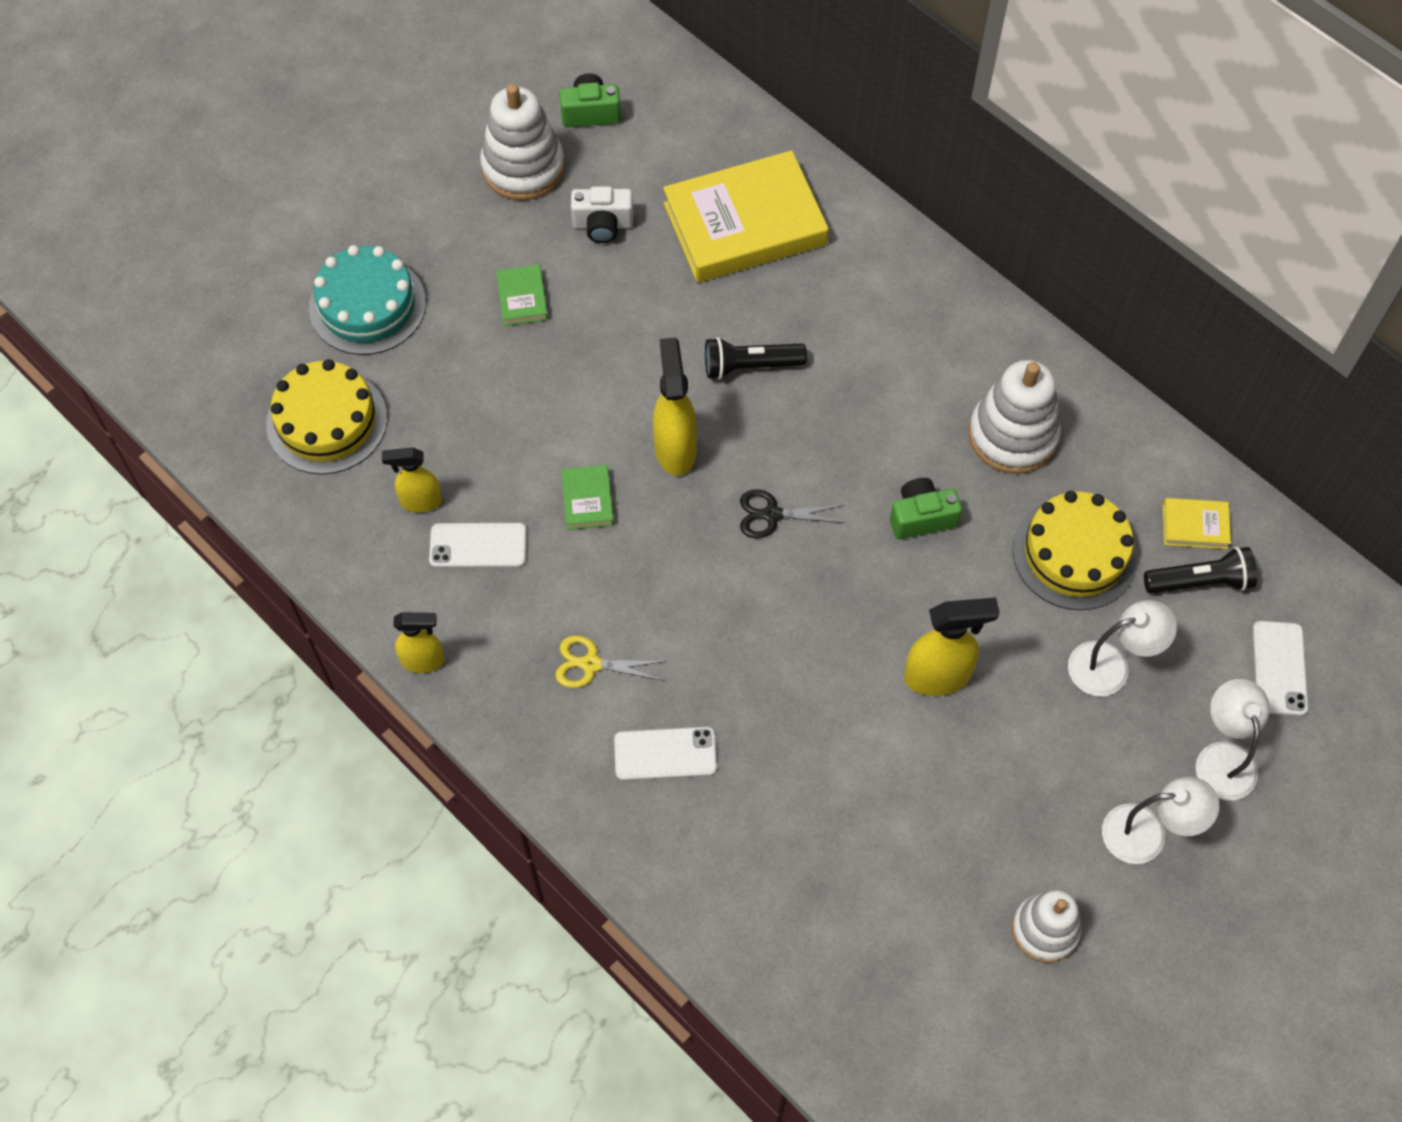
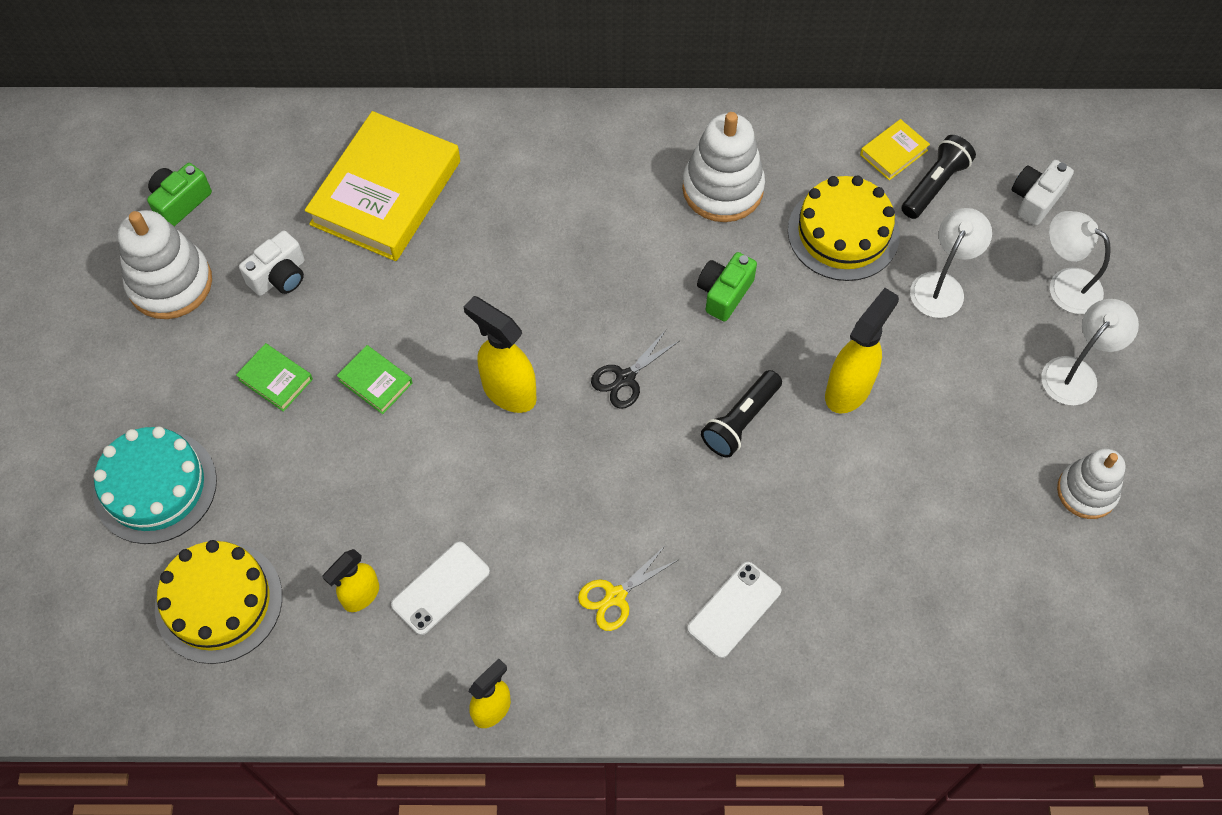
camera: 45 degrees left, 0 degrees up
(587, 500) = (485, 483): green book -> green book (375, 382)
(750, 366) = (498, 288): black flashlight -> black flashlight (740, 421)
(1279, 668) = (1035, 199): white phone -> white camera

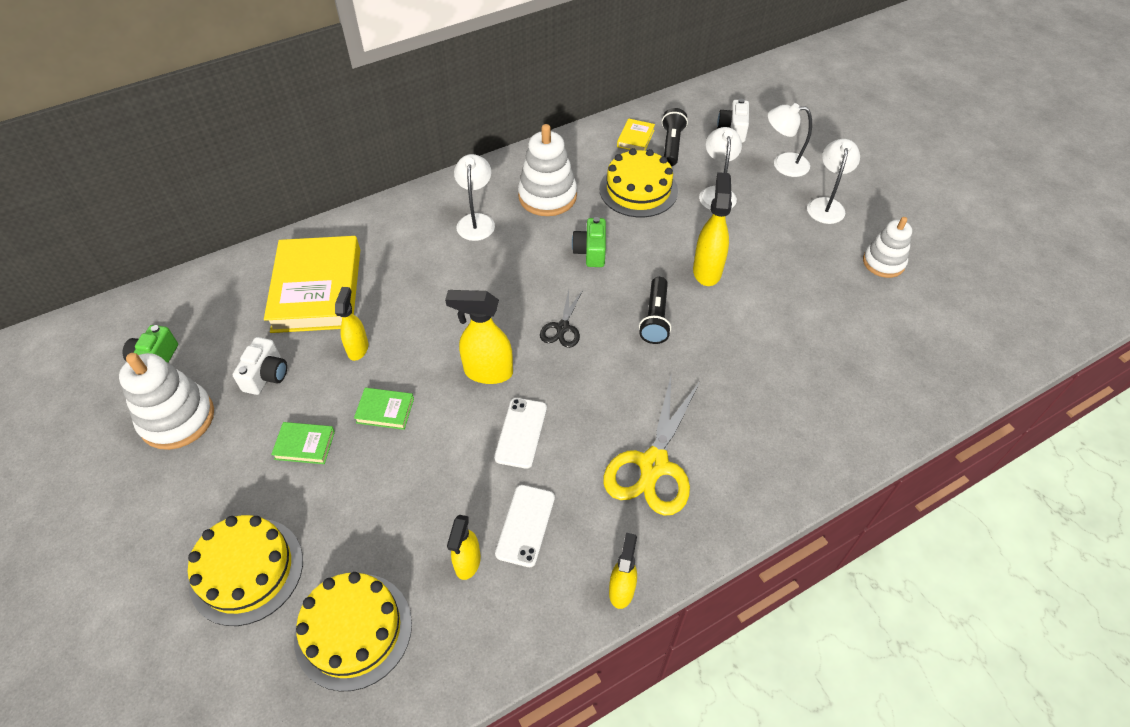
camera: 30 degrees left, 10 degrees down
(155, 487) = (246, 570): turquoise cake -> yellow cake
(389, 291) = (358, 348): none -> yellow spray bottle
(615, 184) = (476, 221): none -> white lamp
(615, 596) = (653, 465): yellow scissors -> yellow scissors, size x1.89
(734, 610) = (737, 432): white phone -> white phone (521, 433)

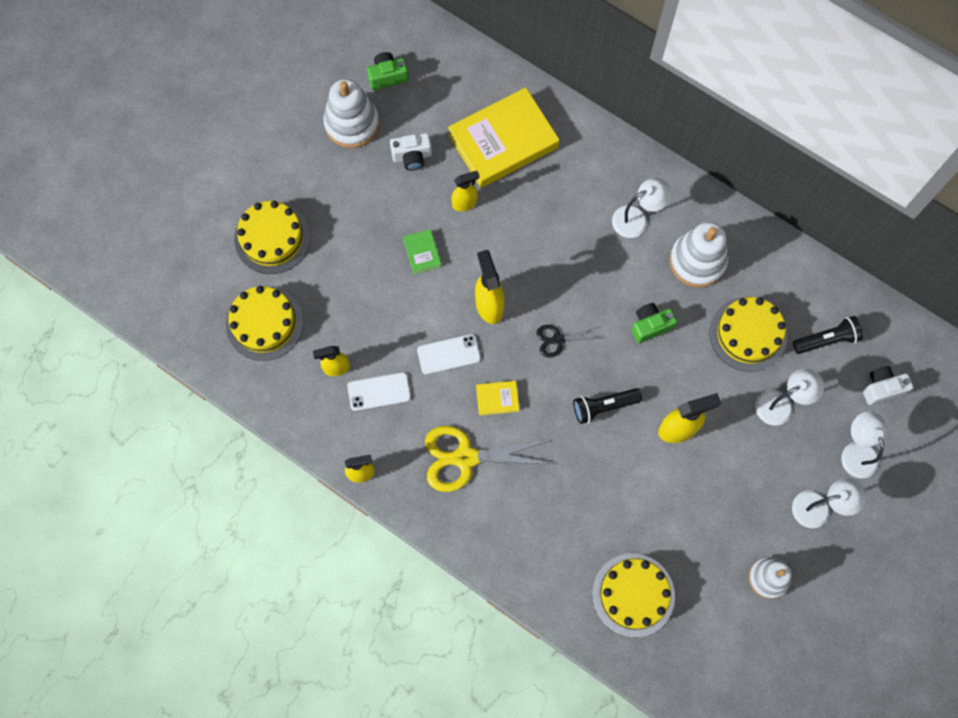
camera: 65 degrees right, 20 degrees up
(305, 445) = (371, 217): green book -> none
(635, 138) = (818, 303): yellow book -> yellow book (497, 398)
(870, 371) = (633, 595): none -> yellow cake

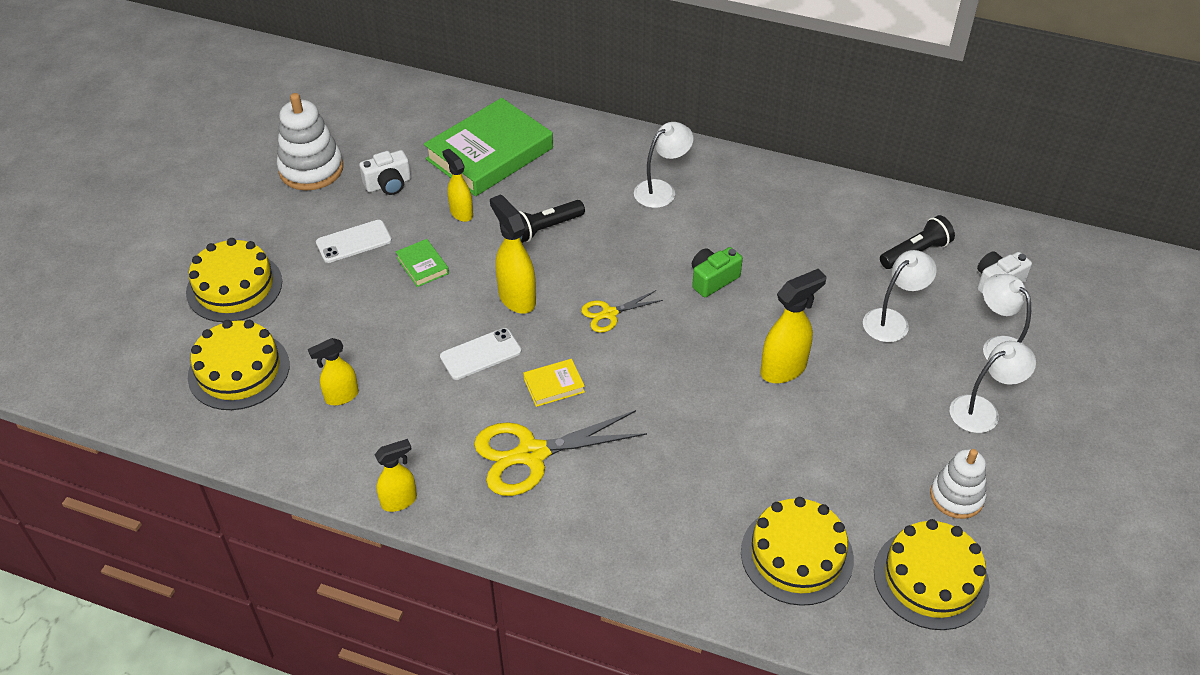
camera: 15 degrees left, 25 degrees down
(379, 391) = (402, 409): white phone -> white phone (354, 241)
(387, 76) = (344, 124): green camera -> none
(465, 203) = (461, 213): yellow spray bottle -> yellow spray bottle turned 90 degrees counterclockwise
(503, 141) = (490, 154): yellow book -> green book
(558, 340) = (609, 314): black scissors -> yellow scissors
(603, 406) = (686, 366): black flashlight -> black flashlight (545, 228)
(697, 261) = (743, 213): white stacking toy -> none
(748, 334) = (826, 265): yellow cake -> yellow cake (931, 578)

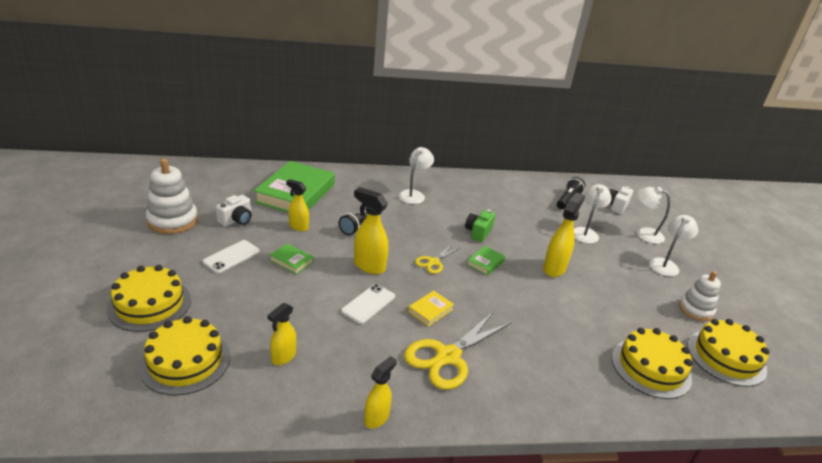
camera: 30 degrees left, 15 degrees down
(684, 333) = (485, 263): none -> green book

